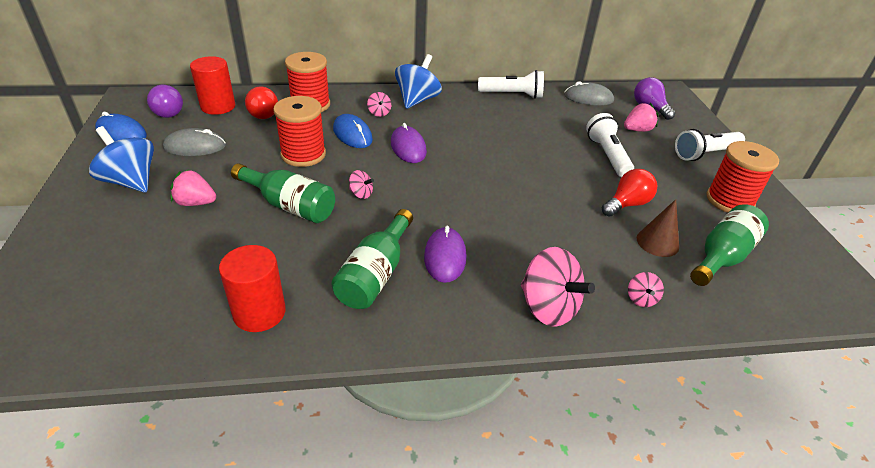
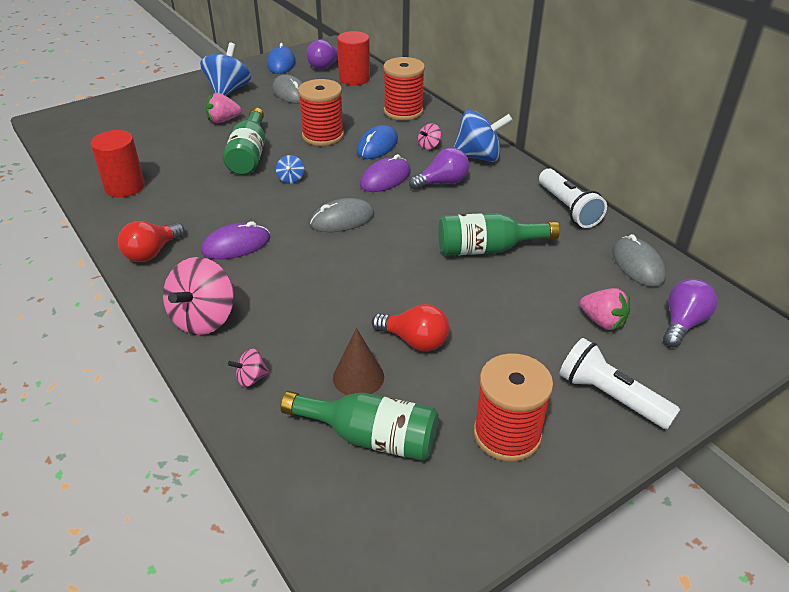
camera: 65 degrees right, 0 degrees up
(195, 203) = (223, 120): pink strawberry -> pink strawberry turned 90 degrees counterclockwise
(262, 113) = (365, 98): red light bulb -> red light bulb (151, 253)
(361, 194) = (291, 179): pink spinning top -> blue spinning top
(375, 274) = (193, 219): green bottle -> green bottle (487, 249)
(438, 126) = (442, 183): none -> purple light bulb
(451, 187) = (342, 219): none -> grey mouse
(607, 155) = (508, 307): white flashlight -> none

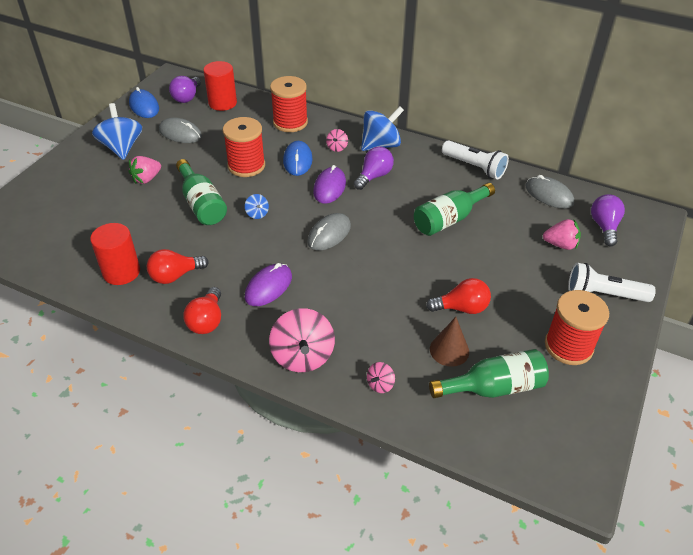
camera: 30 degrees left, 5 degrees up
(164, 205) = (175, 276): none -> red light bulb

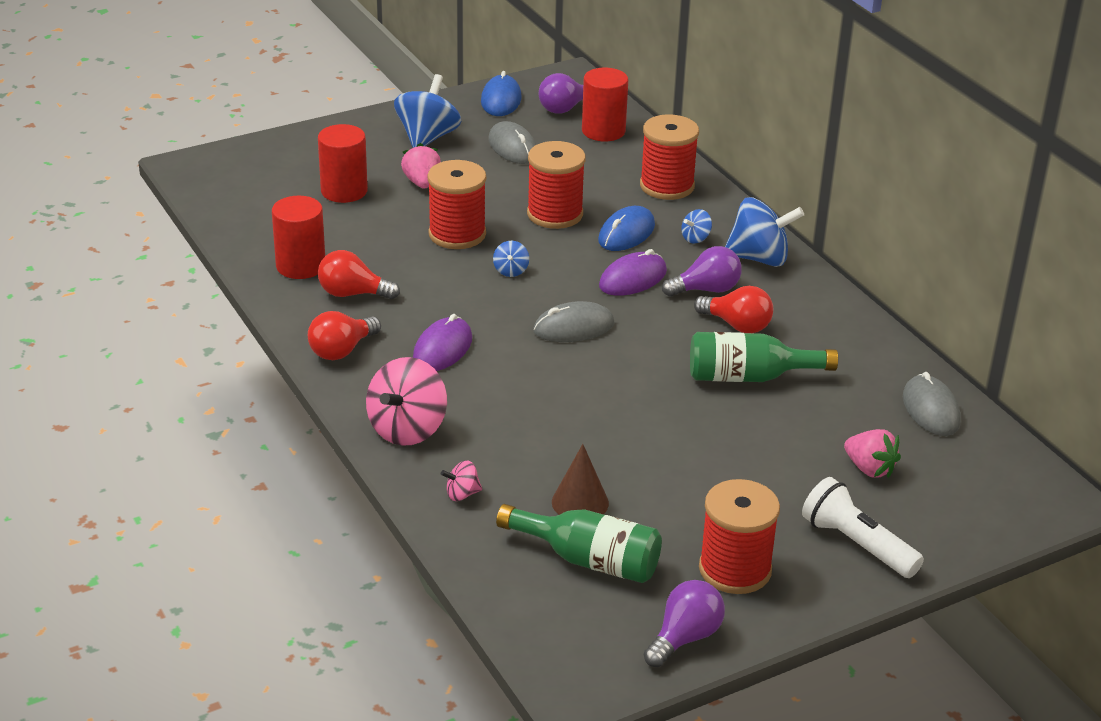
camera: 35 degrees right, 10 degrees down
(101, 206) = (344, 191): none -> red cylinder
(146, 179) = (422, 183): pink strawberry -> pink strawberry turned 90 degrees clockwise
(201, 204) = (457, 234): green bottle -> red spool
(268, 287) = (442, 349): purple mouse -> purple mouse turned 45 degrees counterclockwise
(337, 147) = (695, 238): pink spinning top -> blue spinning top
(462, 308) = (647, 471): red light bulb -> red light bulb (737, 325)
(474, 167) = (862, 335): white flashlight -> none
(604, 227) = (964, 478): purple light bulb -> purple light bulb (685, 638)

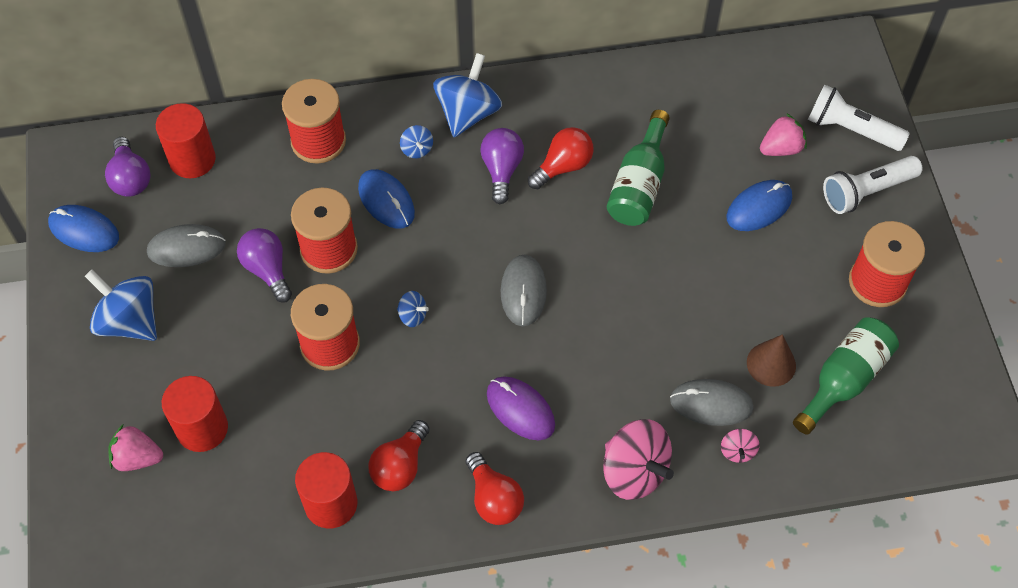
camera: 70 degrees left, 25 degrees up
(422, 183) = (218, 350): pink strawberry -> pink strawberry (137, 458)
(632, 279) = (463, 220): purple mouse -> none
(685, 638) = (946, 342): purple light bulb -> purple light bulb (267, 269)
(777, 464) = (759, 207): none -> blue mouse
(930, 409) = (719, 79): grey mouse -> grey mouse (711, 404)
(937, 519) = (850, 130): none -> white flashlight

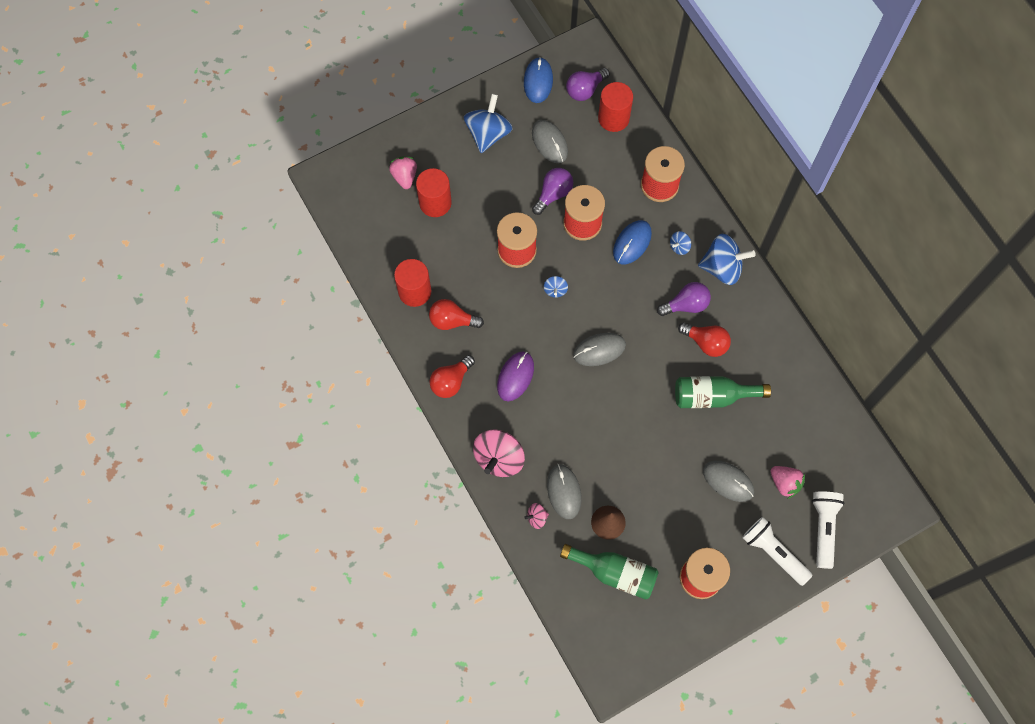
camera: 70 degrees right, 10 degrees up
(759, 207) = (728, 481): blue mouse -> grey mouse

